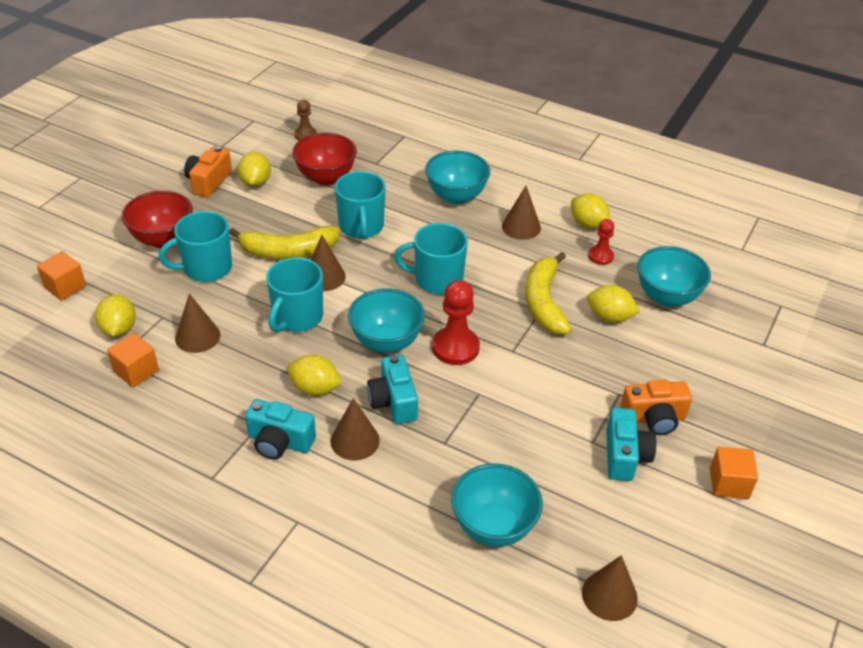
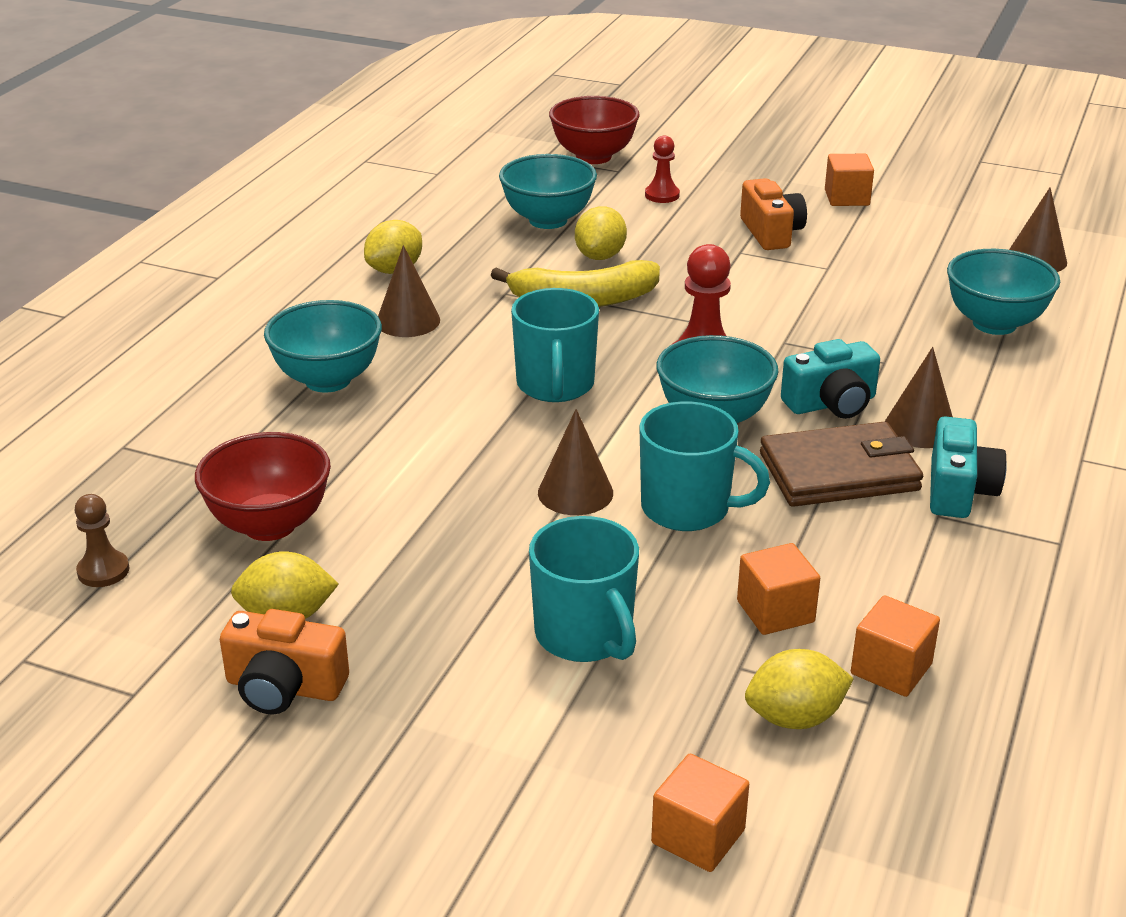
camera: 95 degrees left, 10 degrees down
(163, 239) = (503, 716): red bowl -> red bowl (593, 157)
(197, 336) = (775, 611): brown cone -> orange cube
(288, 251) = (513, 541): yellow banana -> none
(315, 388) = (839, 472): yellow lemon -> brown wallet
(361, 227) = (427, 468): turquoise mug -> none
(600, 256) = (470, 261): red pawn -> red pawn (662, 195)
(625, 456) = (839, 249): turquoise camera -> none

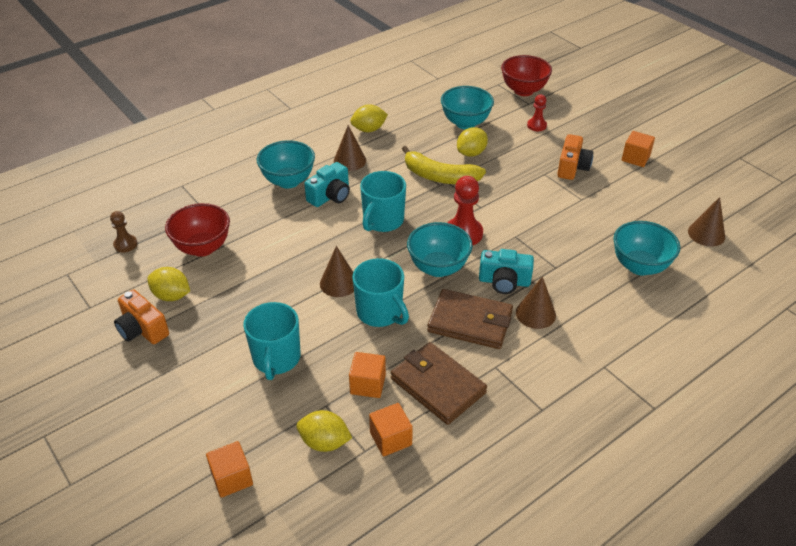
camera: 30 degrees right, 10 degrees up
(882, 571) = (438, 385): none -> brown wallet
(958, 490) = (519, 357): turquoise camera -> turquoise camera (330, 196)

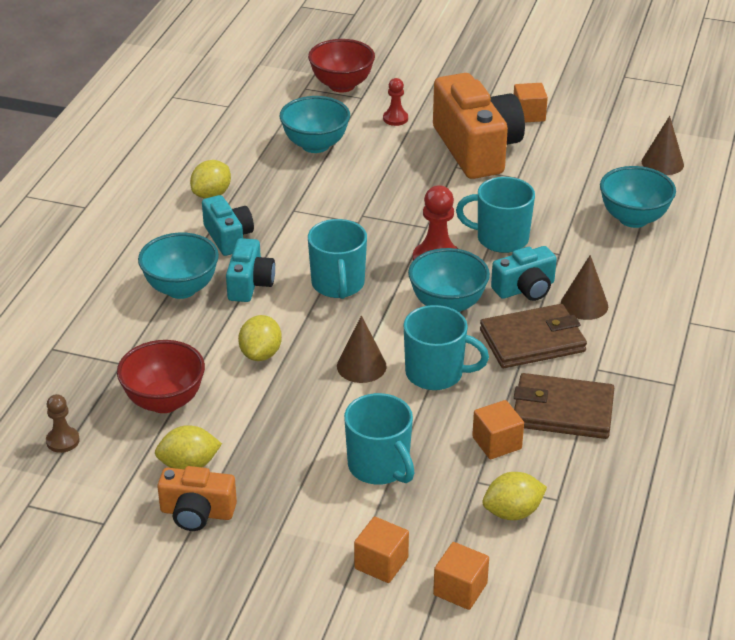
camera: 35 degrees left, 5 degrees down
(350, 160) = (228, 237): brown cone -> turquoise camera
(390, 439) = (569, 477): orange cube -> orange cube (381, 563)
(439, 176) = (349, 213): yellow banana -> none
(471, 153) = (356, 175): yellow lemon -> yellow lemon (261, 354)
(524, 238) = (500, 239): none -> turquoise mug
(572, 167) = (476, 149): orange camera -> orange camera, size x1.92

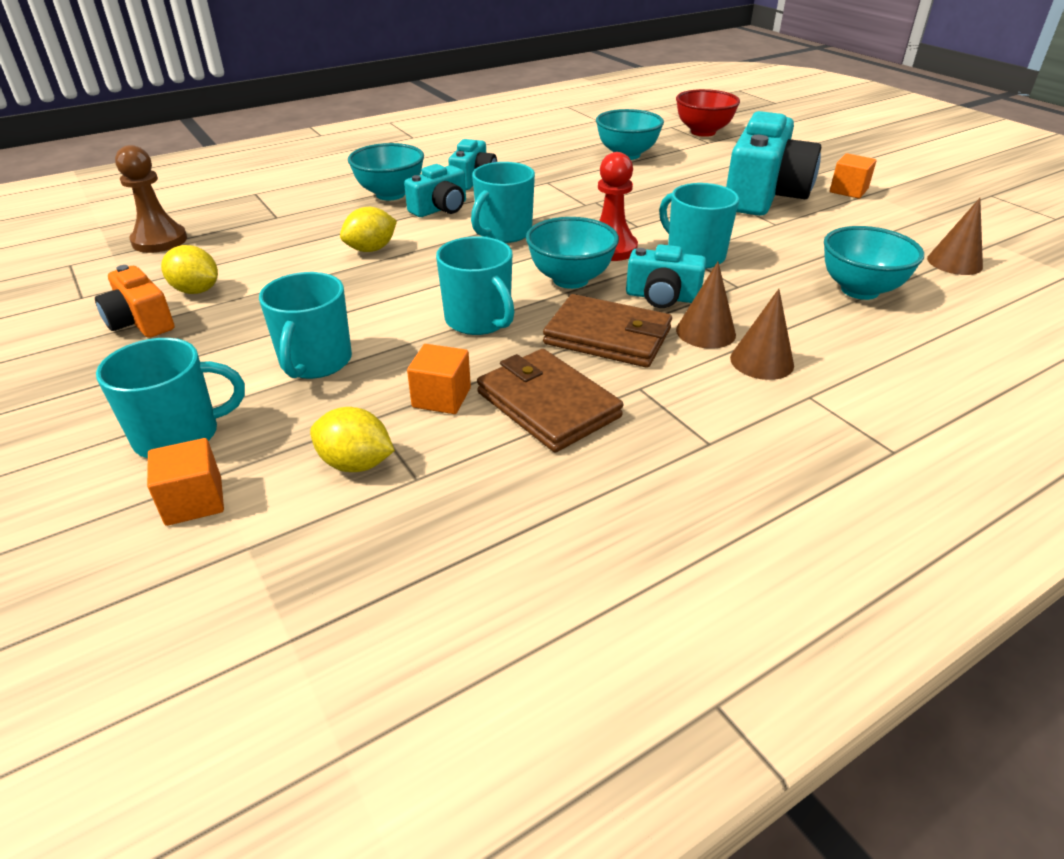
camera: 40 degrees right, 0 degrees up
(63, 441) = (159, 241): brown pawn -> brown pawn, size x1.70
(164, 401) = (258, 248): red bowl -> none
(212, 194) = (504, 156): yellow lemon -> none
(361, 366) = (428, 288): brown cone -> brown cone (761, 361)
(381, 563) = (179, 435): orange cube -> turquoise mug
(395, 119) = (718, 160): red pawn -> none
(476, 149) = (763, 195): orange camera -> turquoise camera

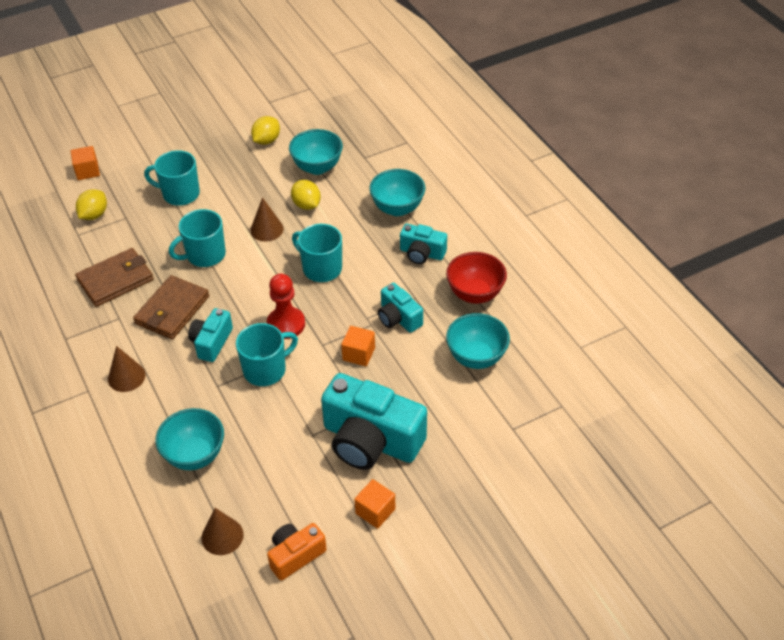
camera: 95 degrees right, 10 degrees up
(141, 322) = (236, 128): orange camera -> orange camera (295, 555)
(159, 241) = (335, 114): brown pawn -> none
(179, 435) = (133, 159): turquoise mug -> none
(440, 209) = (367, 235): turquoise camera -> turquoise camera (398, 318)
(441, 397) = (134, 241): orange cube -> orange cube (358, 354)
(570, 279) = (245, 299): turquoise bowl -> turquoise bowl (317, 167)
(703, 132) = (543, 430): red bowl -> red bowl (475, 294)
(705, 332) = (164, 356): brown cone -> brown cone (267, 229)

